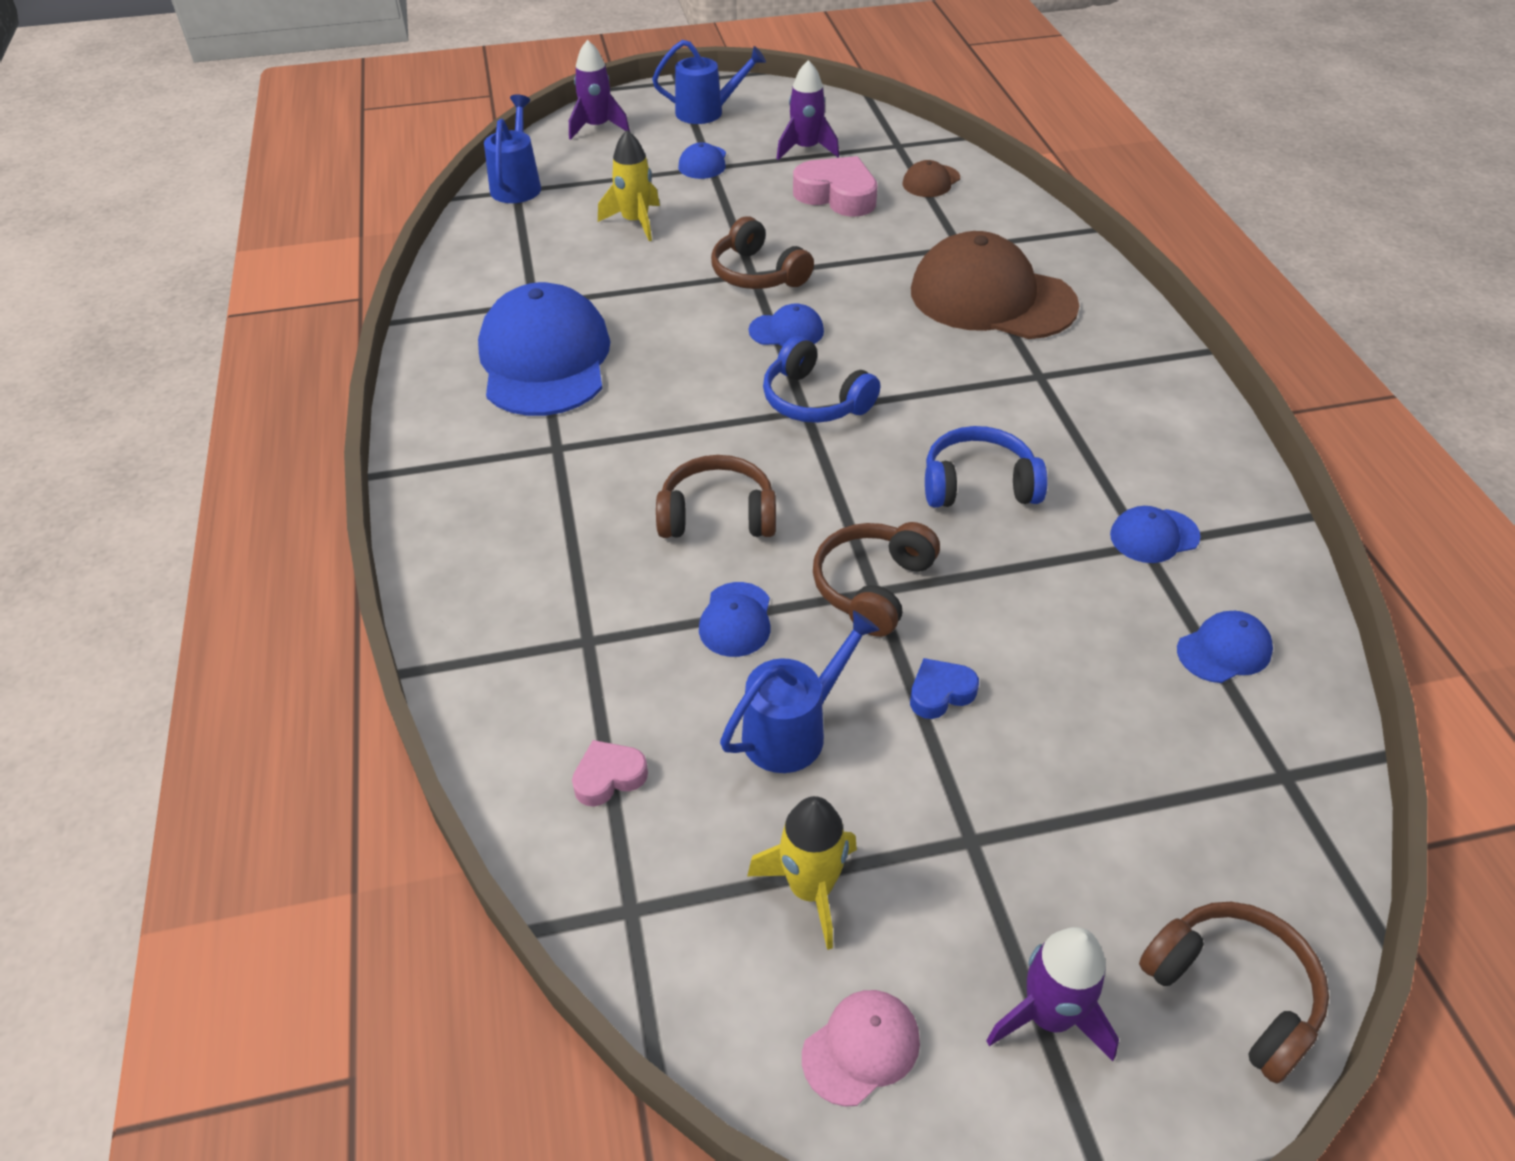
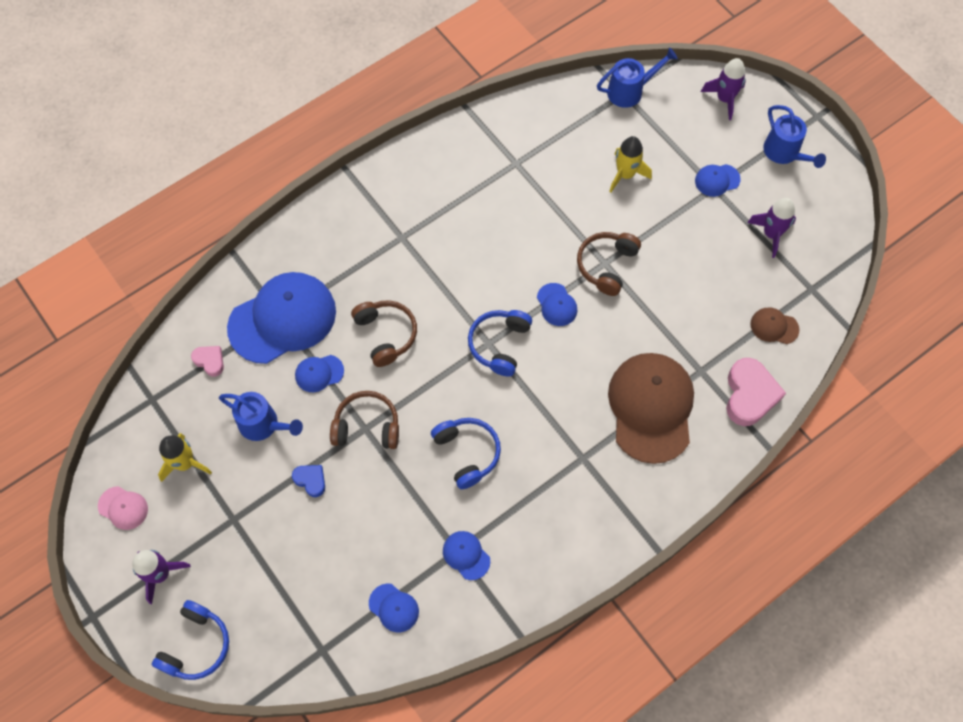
camera: 65 degrees right, 20 degrees up
(544, 359) = (469, 195): blue cap -> blue cap (283, 319)
(837, 195) = (722, 275): pink heart -> pink heart (749, 395)
(1233, 992) = (196, 645): brown headphones -> blue headphones

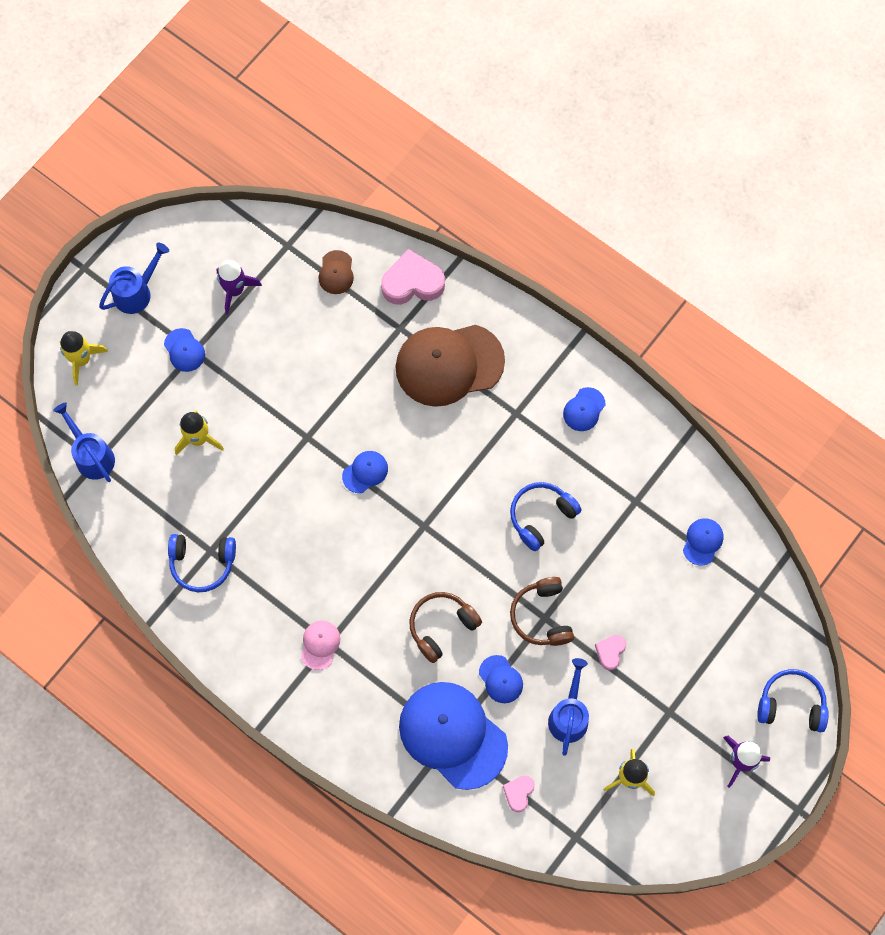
camera: 105 degrees left, 5 degrees up
(123, 508) = (690, 821): pink cap -> pink cap (320, 645)
(311, 480) = (610, 652): blue heart -> pink heart
(466, 555) = (636, 492): blue cap -> blue cap (584, 409)
(499, 344) = (422, 515): blue headphones -> blue headphones (202, 563)
(606, 265) = (309, 435): brown headphones -> none
(724, 99) = (81, 360): purple rocket -> yellow rocket

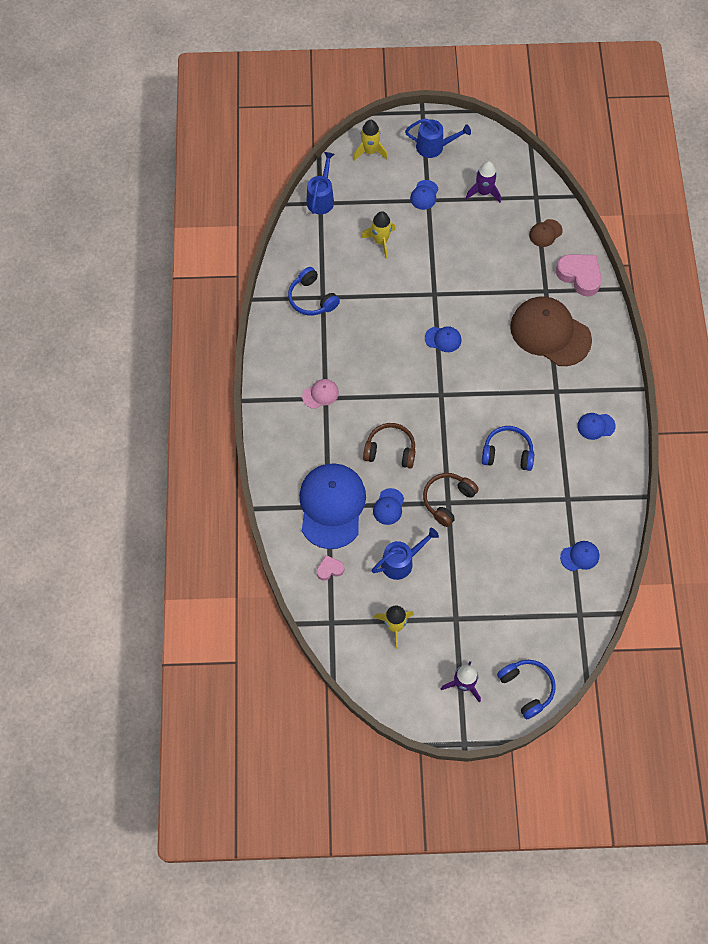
camera: 50 degrees right, 5 degrees down
(610, 652) = (461, 555): pink heart -> none

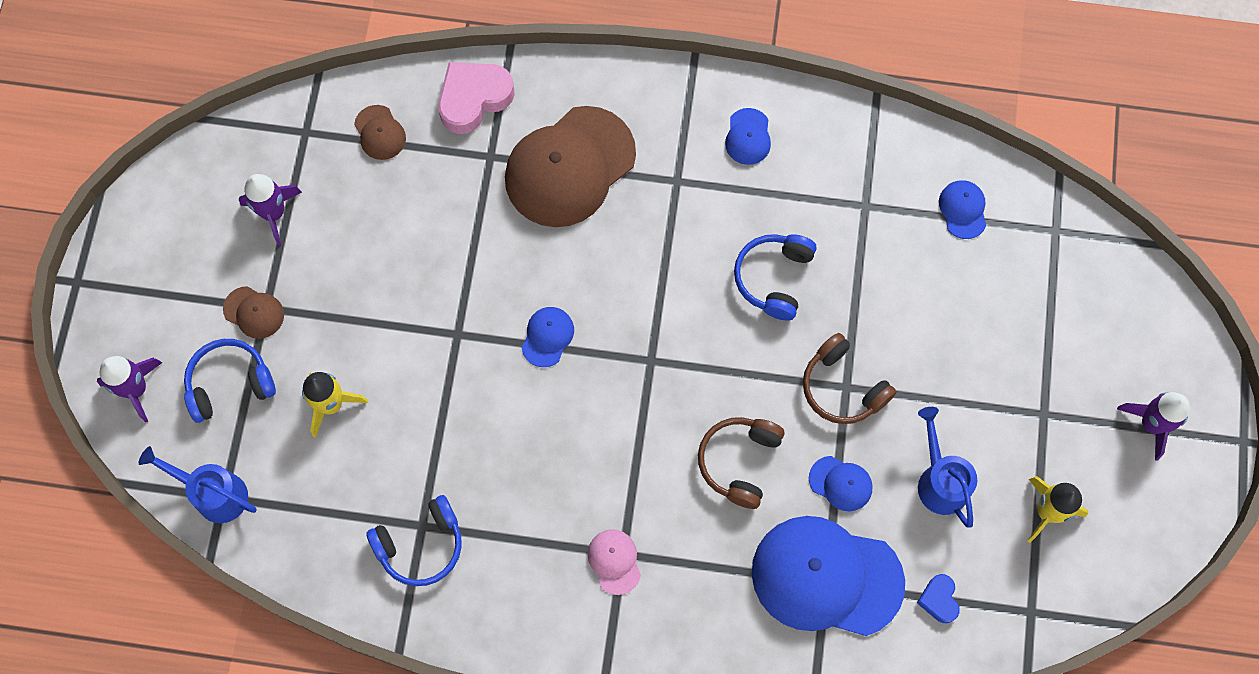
camera: 80 degrees left, 5 degrees up
(329, 569) = (939, 599): pink heart -> blue heart
(370, 151) = (136, 389): yellow rocket -> purple rocket
(424, 195) = (254, 312): blue cap -> brown cap
(434, 147) = (157, 276): blue watering can -> none
(527, 688) = (1164, 332): blue headphones -> blue headphones (230, 384)

